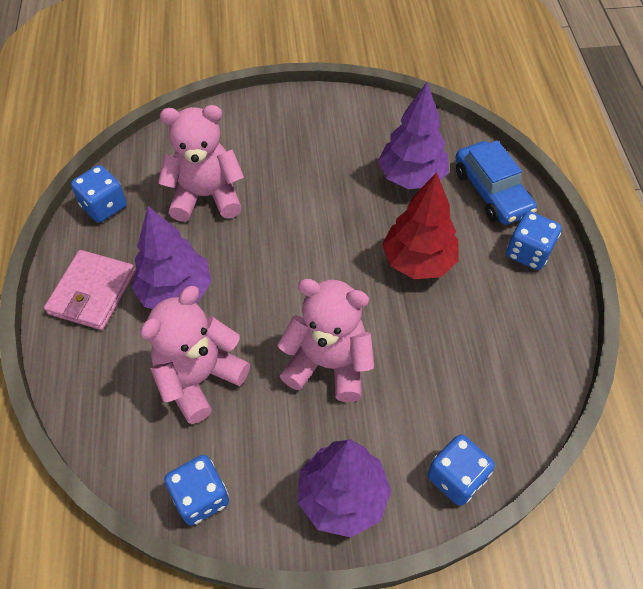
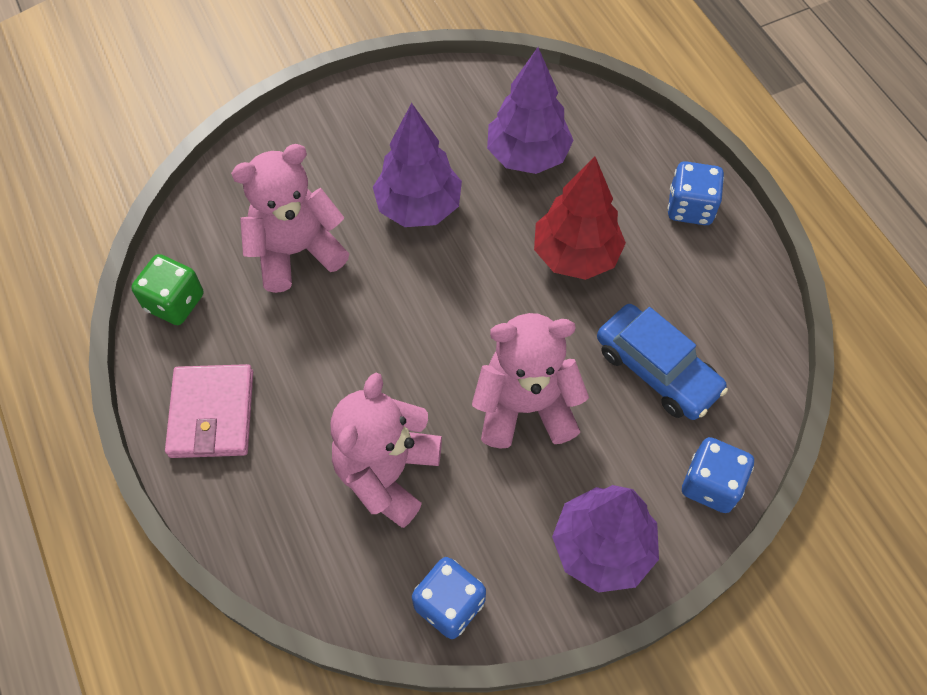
camera: 20 degrees left, 5 degrees up
(104, 206) = (175, 302): blue dice -> green dice
(176, 292) = (313, 380): purple tree -> purple tree (418, 207)
(491, 191) = (624, 147): blue car -> blue car (657, 369)

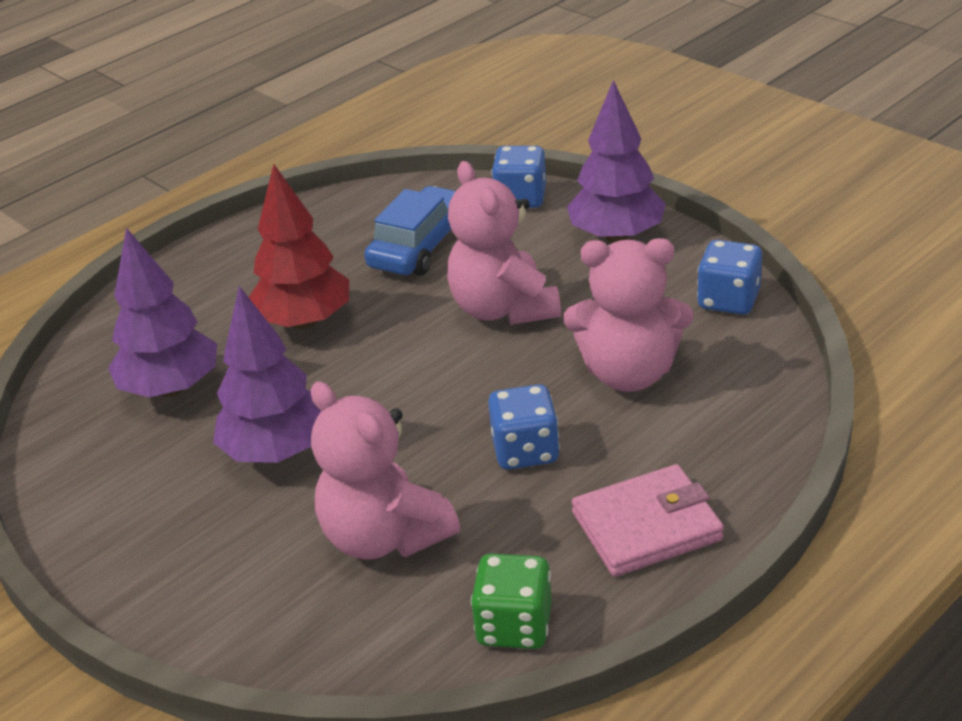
camera: 105 degrees left, 25 degrees down
(690, 207) = (215, 266): blue dice -> blue dice (525, 451)

